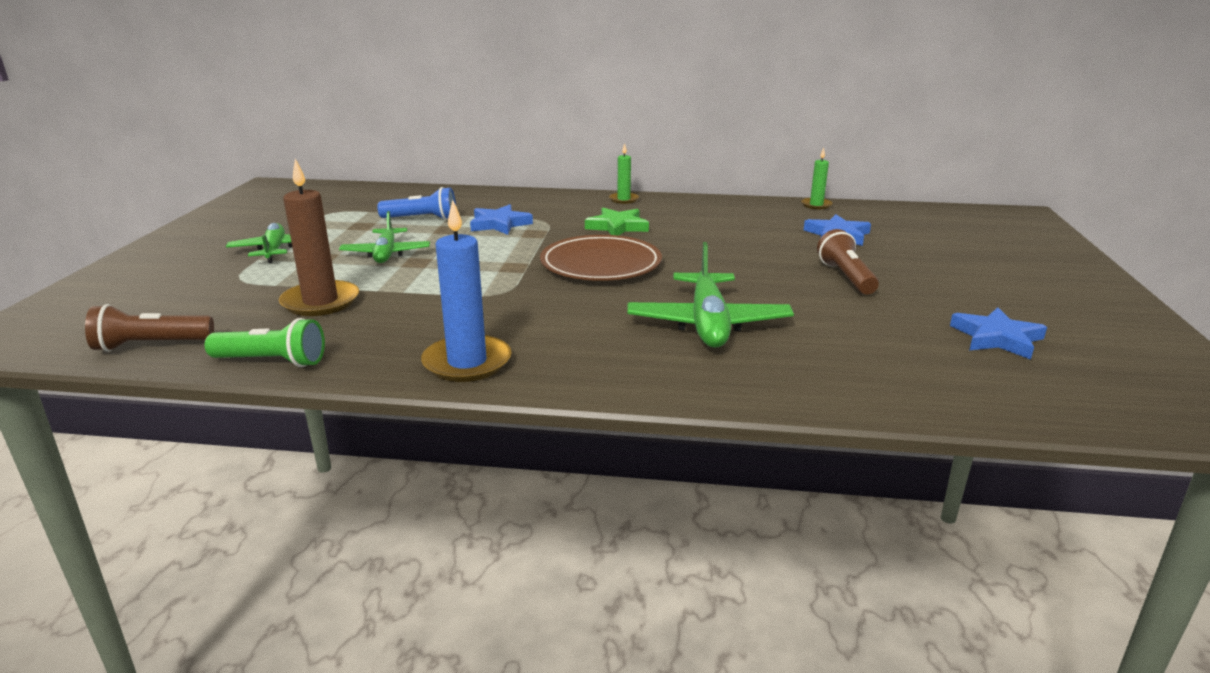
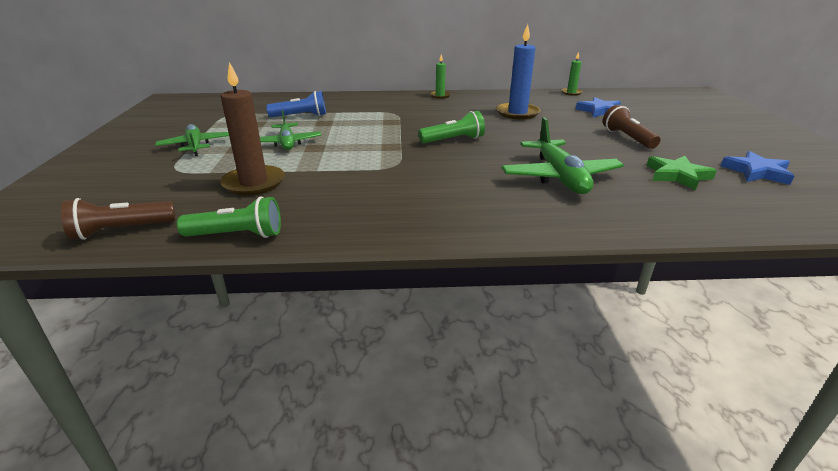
camera: 10 degrees left, 5 degrees up
(467, 362) = (400, 221): blue candle -> blue candle (517, 113)
(499, 224) = (361, 117): blue star -> none
(601, 264) = (453, 140): brown plate -> green flashlight
(617, 227) = (448, 114): green star -> green star (677, 175)

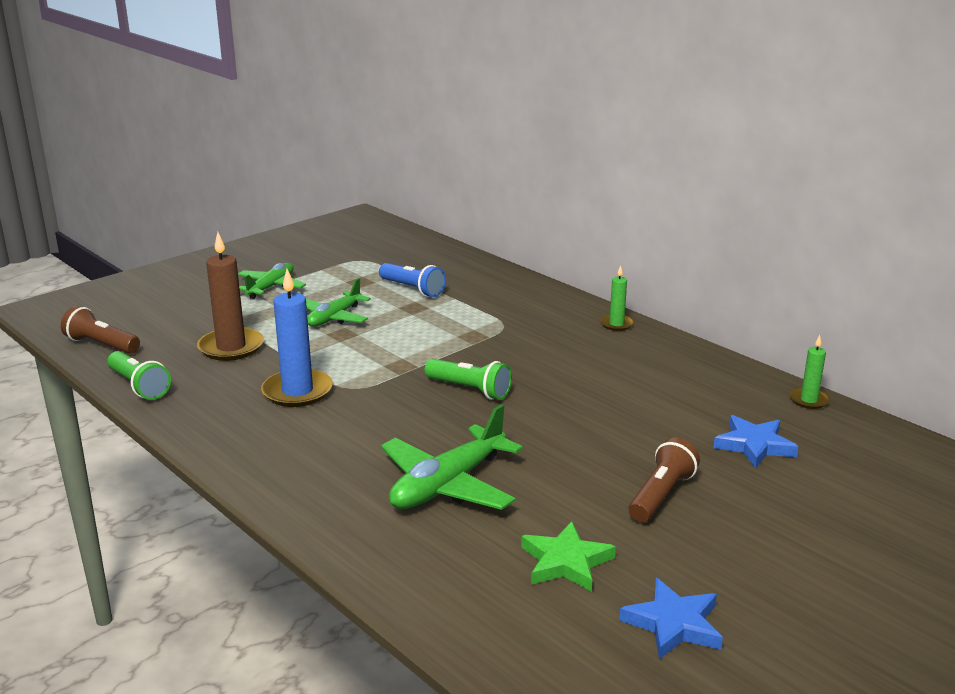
camera: 50 degrees right, 5 degrees down
(517, 113) = (635, 393): blue candle -> blue candle (297, 391)

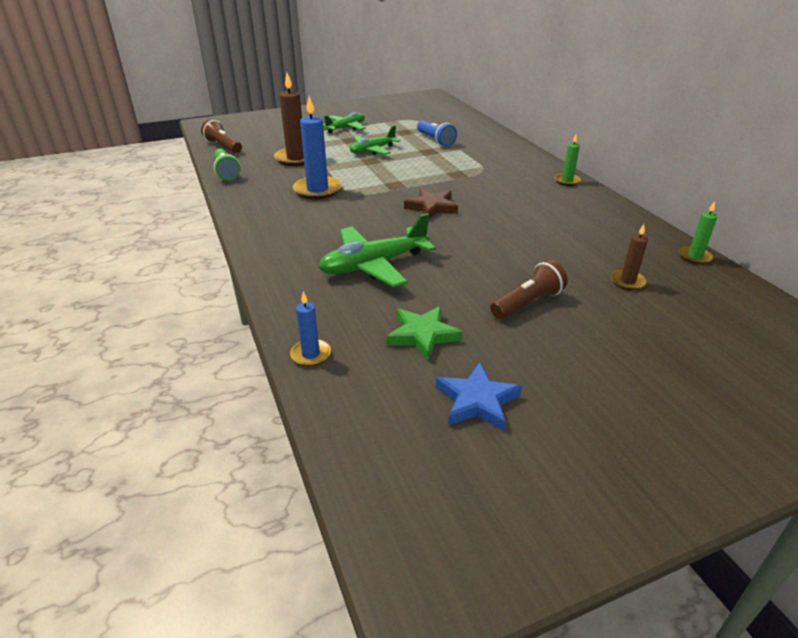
camera: 20 degrees right, 10 degrees up
(447, 618) = (311, 354): none -> blue candle
(470, 390) = (431, 207): green flashlight -> brown star
(754, 445) = (627, 281): blue star -> brown candle

